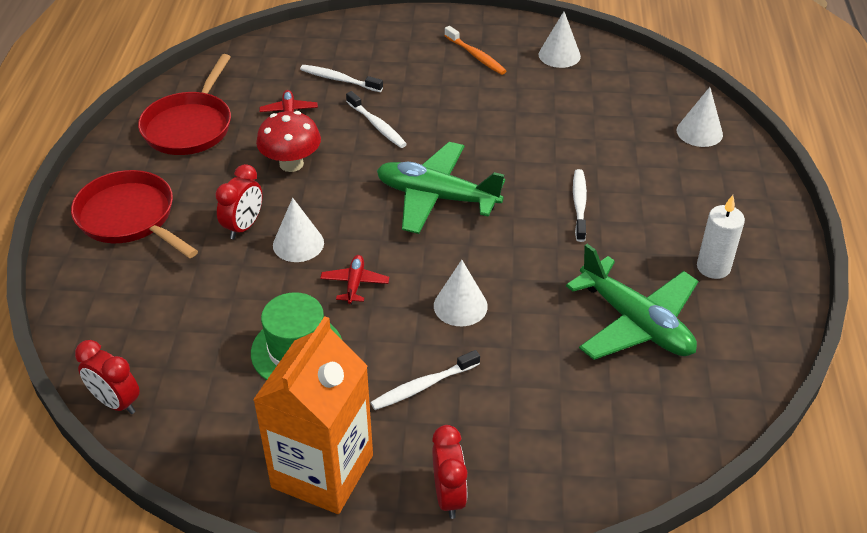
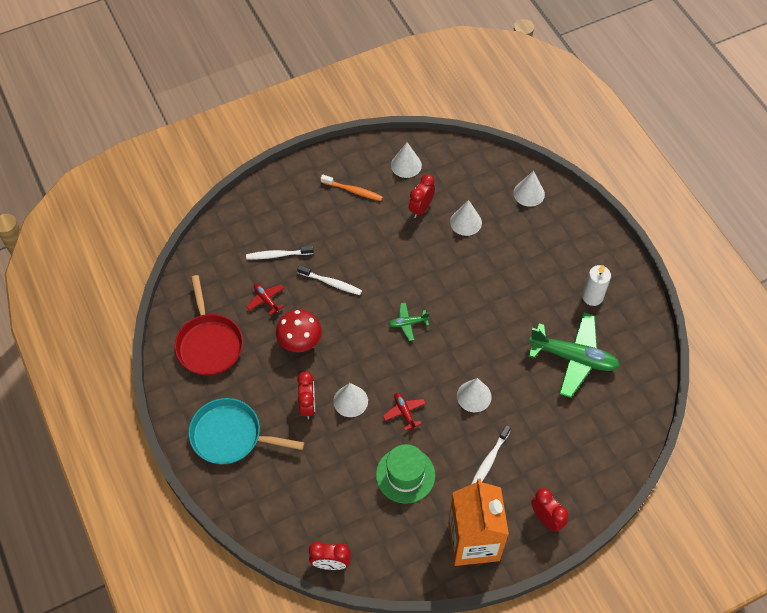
camera: 30 degrees left, 15 degrees up
(130, 217) = (231, 435): red pan -> turquoise pan
(437, 197) = (408, 323): green plane -> green plane, size x0.46
(545, 98) = (421, 208): none -> red clock
(579, 205) = (494, 287): white toothbrush -> none
(592, 130) = (466, 222): none -> white cone

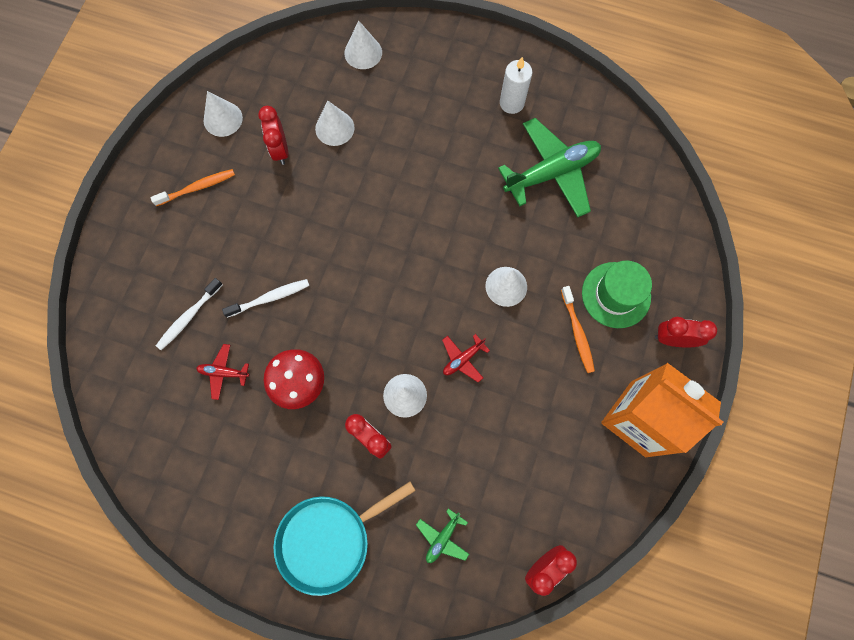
camera: 45 degrees left, 15 degrees up
(209, 344) = (212, 470): red pan -> none
(404, 412) = (463, 359): red plane -> red plane turned 60 degrees counterclockwise
(405, 475) = (523, 417): green hat -> green hat (616, 295)
(408, 323) = (380, 272): green plane -> green plane (442, 537)
(489, 460) = (577, 332): white toothbrush -> orange toothbrush

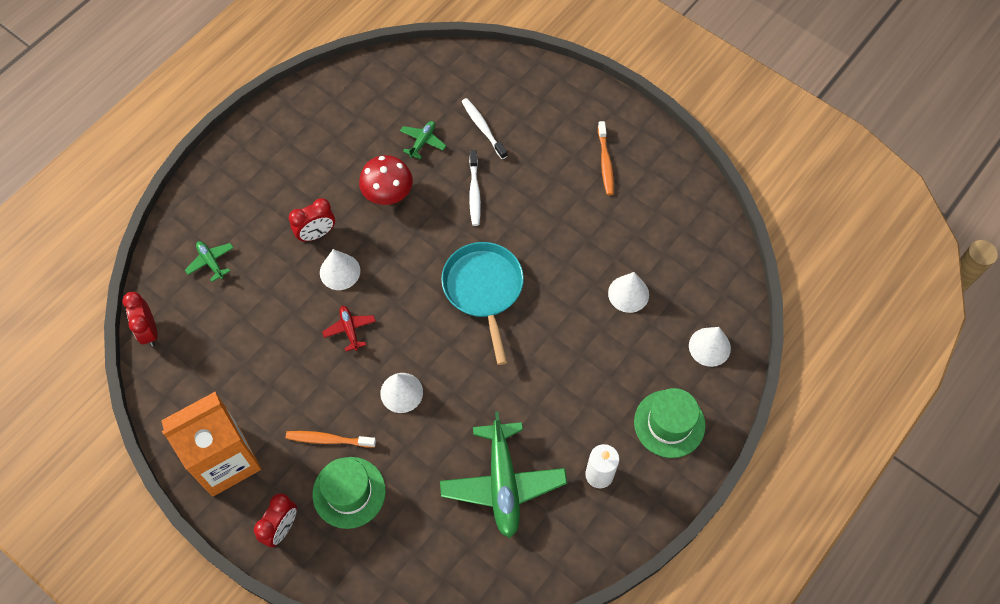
camera: 110 degrees right, 10 degrees down
(223, 119) = (672, 200): white cone -> none
(224, 372) = (422, 142): red plane -> green plane
(280, 150) = (620, 239): red clock -> none
(329, 539) = (252, 180): turquoise pan -> turquoise pan (484, 289)
(445, 64) = (669, 423): none -> green hat

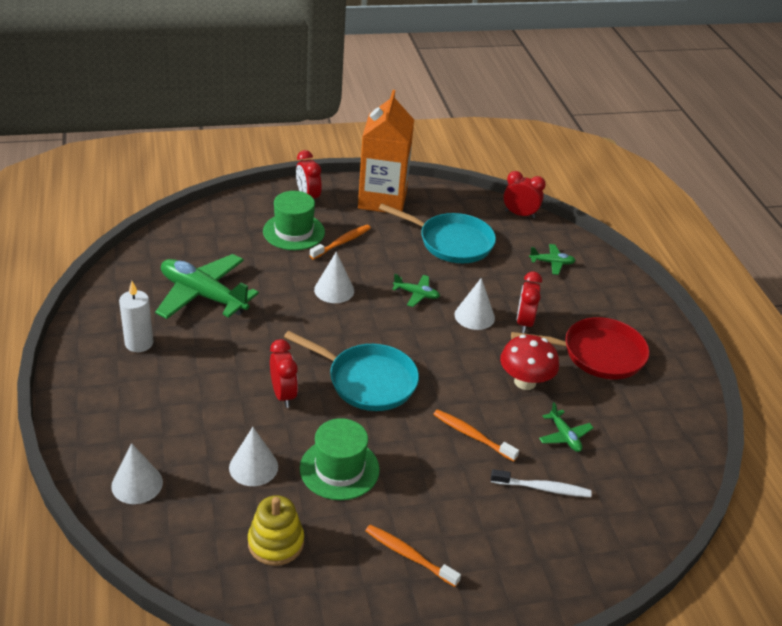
camera: 125 degrees right, 25 degrees down
(247, 354) = (451, 242): none -> turquoise pan
(311, 168) = (598, 354): none -> red pan
(350, 329) = (416, 294): red plane -> green plane
(474, 192) = (472, 436): white toothbrush -> orange toothbrush
(550, 330) = (283, 395): none -> red clock
(667, 234) = (276, 543): none -> yellow stacking toy
(669, 423) = (116, 408): green hat -> green hat (339, 469)

